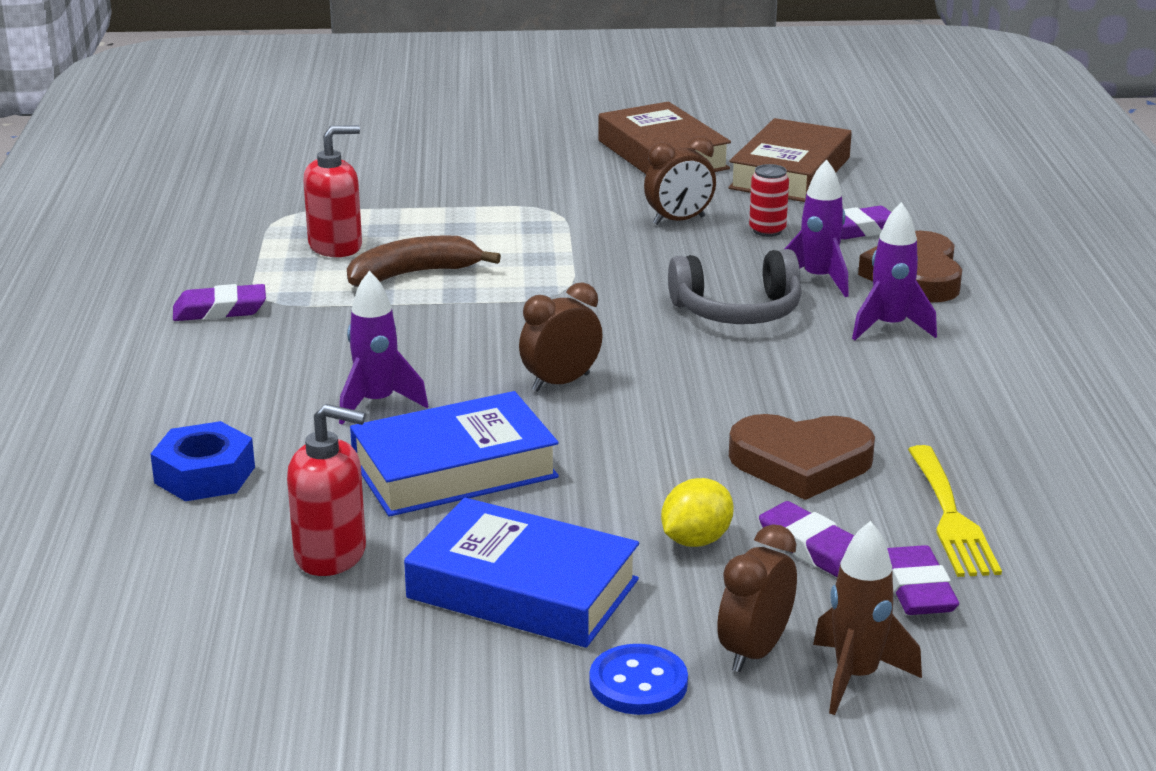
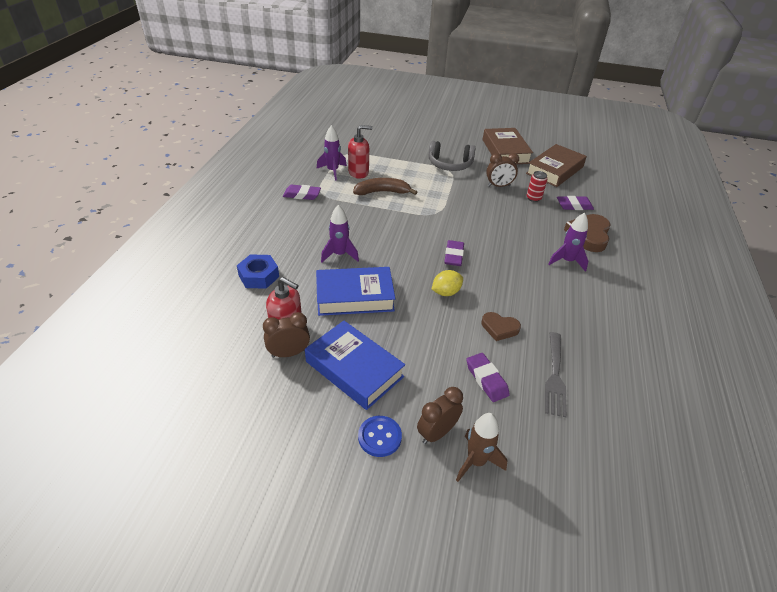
camera: 15 degrees right, 15 degrees up
(561, 382) = (416, 260): brown clock -> brown clock (289, 353)
(696, 540) = (437, 361): yellow lemon -> yellow lemon (446, 292)
(737, 311) = (504, 238): grey headphones -> grey headphones (450, 164)
(801, 463) = (499, 328): brown heart -> brown heart, size x0.61
(818, 279) = (545, 229): purple rocket -> purple rocket (332, 171)
(916, 589) = (523, 415): purple eraser -> purple eraser (453, 256)
(951, 517) = (555, 377): yellow fork -> grey fork

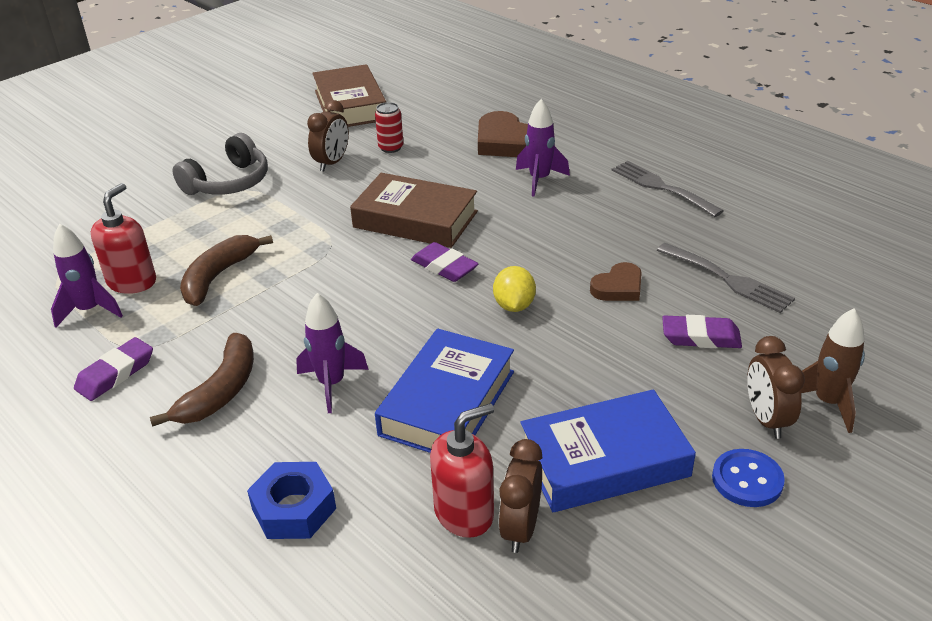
camera: 55 degrees left, 5 degrees down
(312, 226) = (221, 391): none -> brown banana
(505, 151) = (258, 122): brown book -> brown book (415, 219)
(574, 206) = (439, 125): purple eraser -> none
(619, 315) = (661, 187): none -> grey fork

